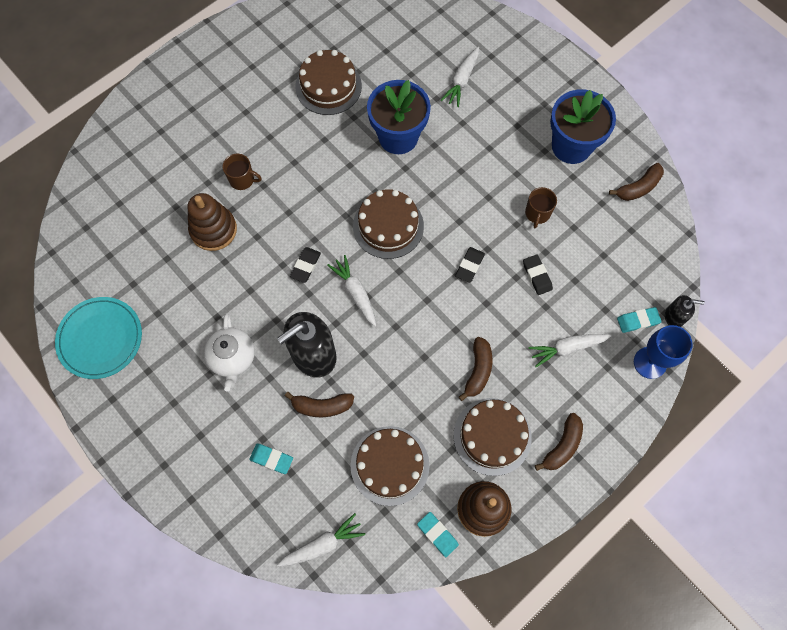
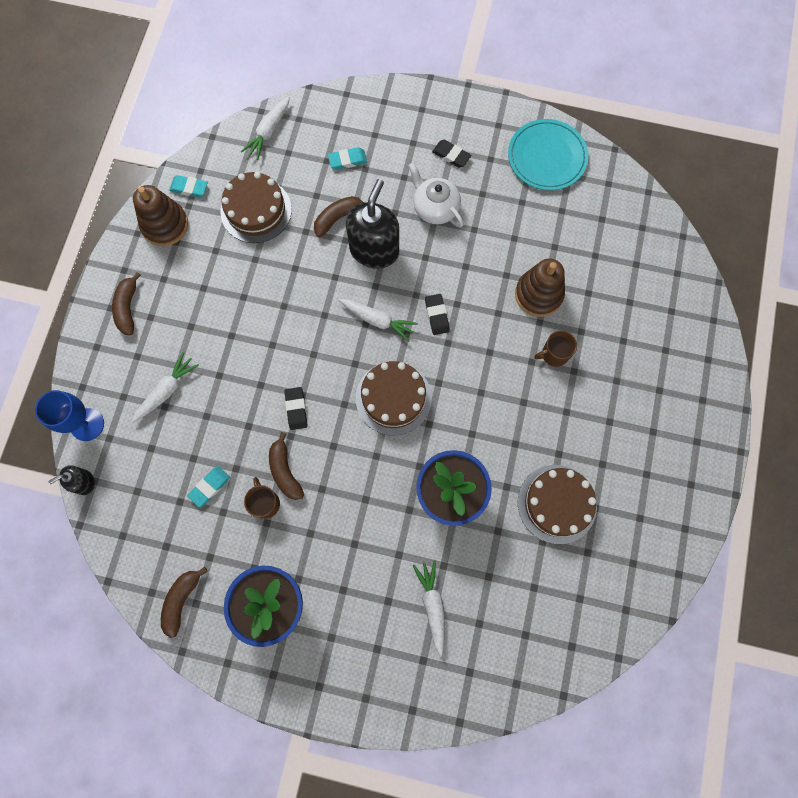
camera: 145 degrees right, 5 degrees up
(478, 371) = (232, 323): brown banana -> brown banana (285, 471)
(492, 436) = (189, 280): brown cake -> none
(537, 276) = (230, 439): black eraser -> black eraser (451, 155)
(638, 321) = (116, 456): turquoise eraser -> turquoise eraser (209, 487)

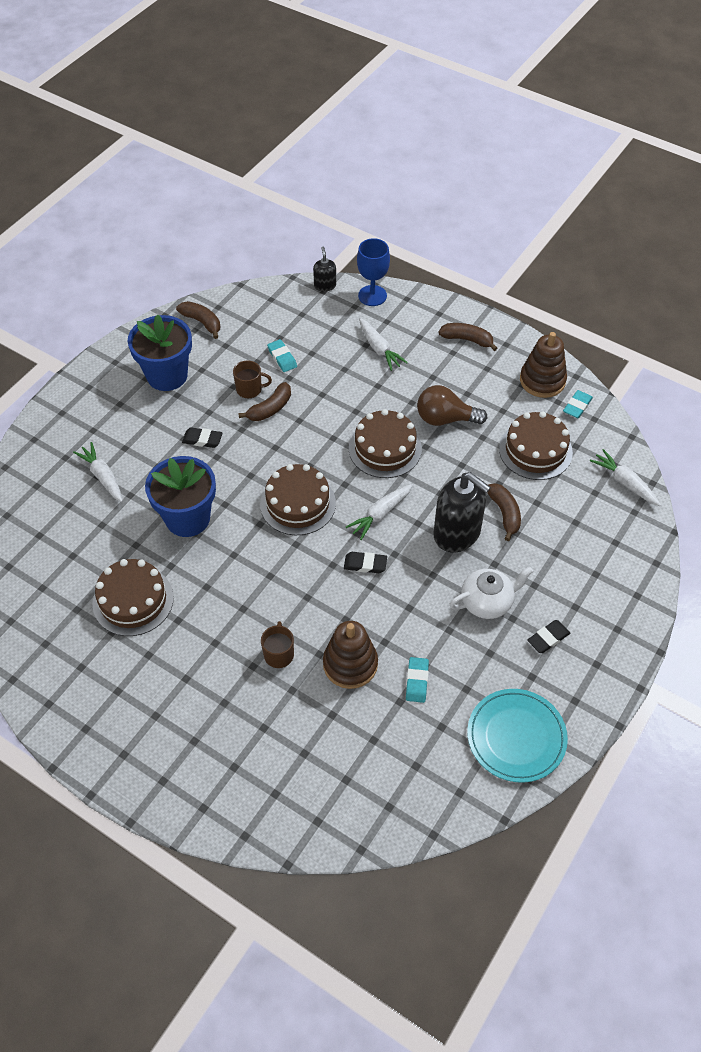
camera: 110 degrees right, 20 degrees down
(243, 298) = (445, 419): none -> brown light bulb
(285, 471) = (270, 408): brown banana -> brown banana turned 135 degrees clockwise
(296, 409) = (321, 430): black eraser -> black eraser (202, 439)
(299, 341) = (385, 448): none -> brown cake
(347, 160) = (570, 540): turquoise eraser -> turquoise eraser (417, 681)
(432, 605) = (103, 477): white carrot -> white carrot turned 135 degrees counterclockwise

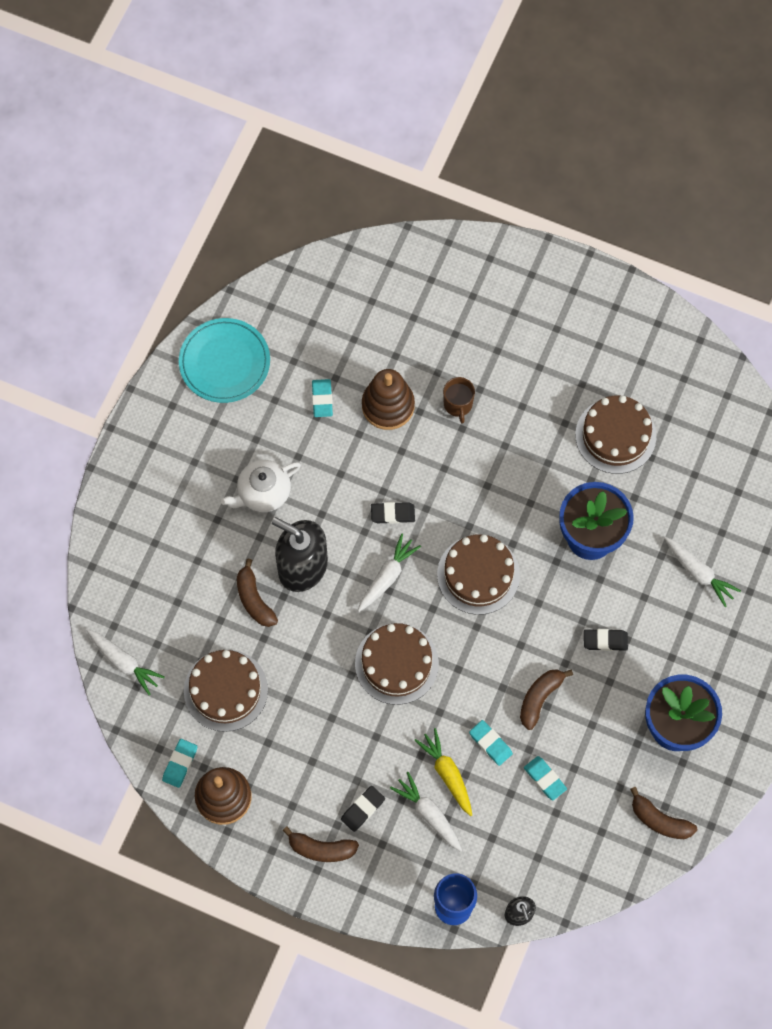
camera: 170 degrees right, 15 degrees up
(250, 389) = (571, 723): brown mug -> none
(319, 385) = (490, 743): none -> turquoise eraser
(359, 371) = (447, 774): none -> yellow carrot
(445, 419) = (333, 718): brown light bulb -> none
(548, 638) = (200, 463): black eraser -> black eraser (363, 809)

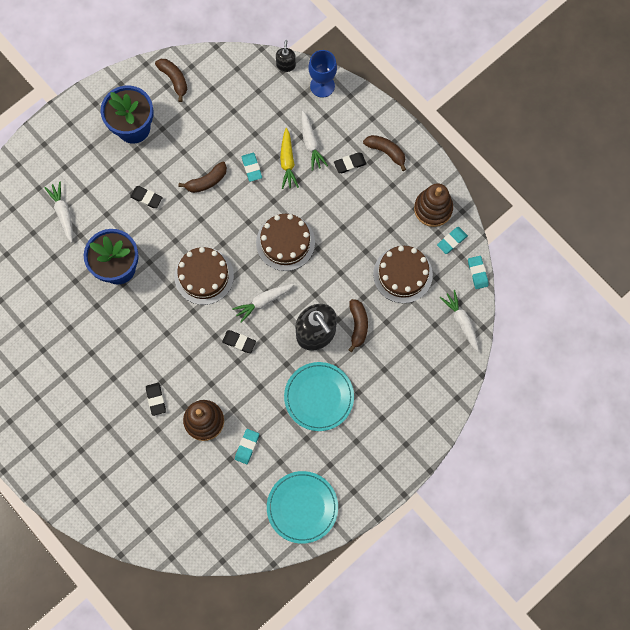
camera: 155 degrees left, 5 degrees up
(263, 492) = (319, 397): white teapot -> turquoise plate
(458, 404) = (156, 399): brown mug -> black eraser
(545, 779) = (229, 133): turquoise eraser -> turquoise eraser (477, 273)
(615, 435) = (63, 328): brown cake -> none

